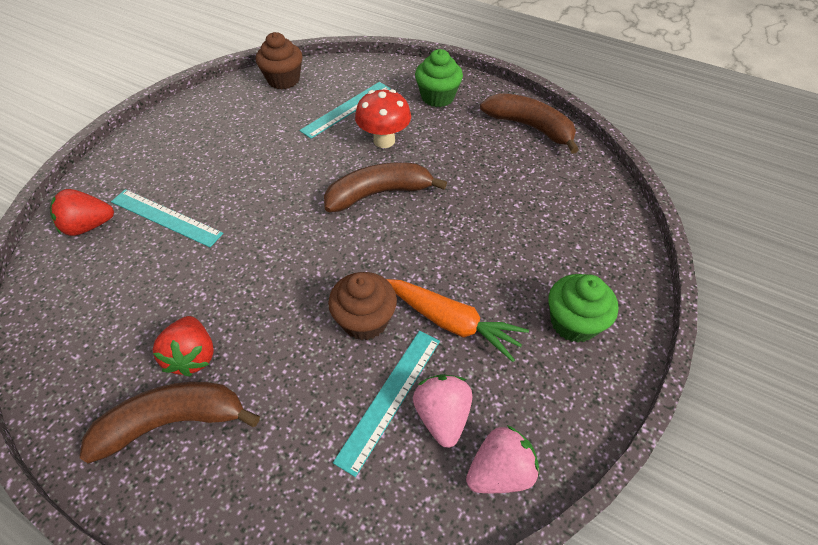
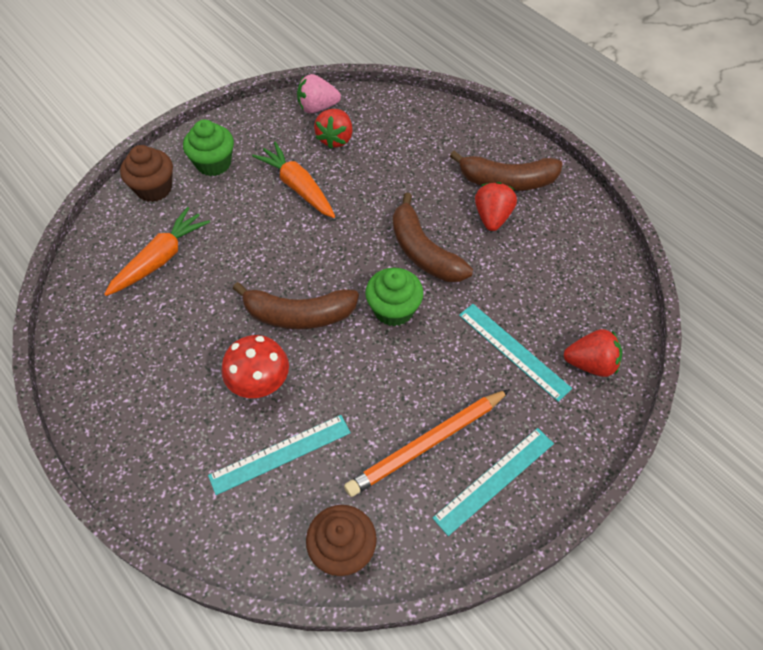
camera: 160 degrees left, 5 degrees up
(237, 138) = (426, 444): none -> orange pencil
(365, 320) = (360, 206): brown cupcake -> brown cupcake (154, 188)
(390, 398) = (363, 156): turquoise ruler -> turquoise ruler (494, 480)
(437, 97) = (159, 438): green cupcake -> green cupcake (393, 309)
(442, 416) = (335, 139): pink strawberry -> red strawberry
(530, 127) = (92, 352): brown banana -> brown banana (423, 252)
(539, 203) = (160, 259): none -> orange carrot

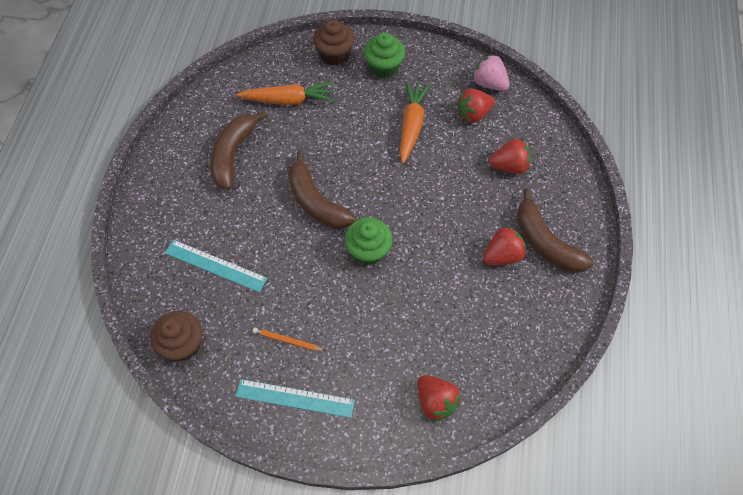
camera: 50 degrees right, 5 degrees up
(260, 384) = (251, 219): red mushroom -> none
(412, 152) = (509, 166): none -> red strawberry
(423, 252) = (430, 234): brown banana -> brown banana (233, 154)
(426, 444) = (287, 340): orange pencil -> orange pencil, size x0.49
(513, 351) = (401, 345): turquoise ruler -> none

